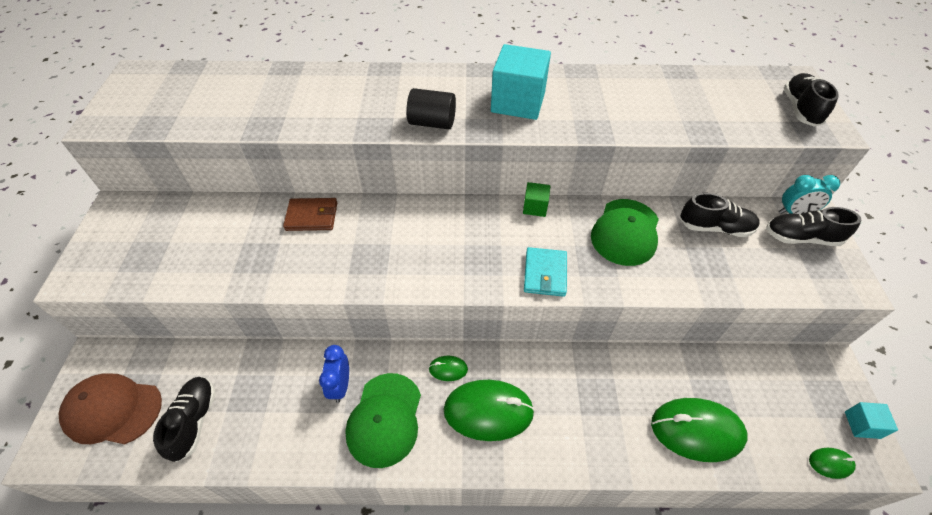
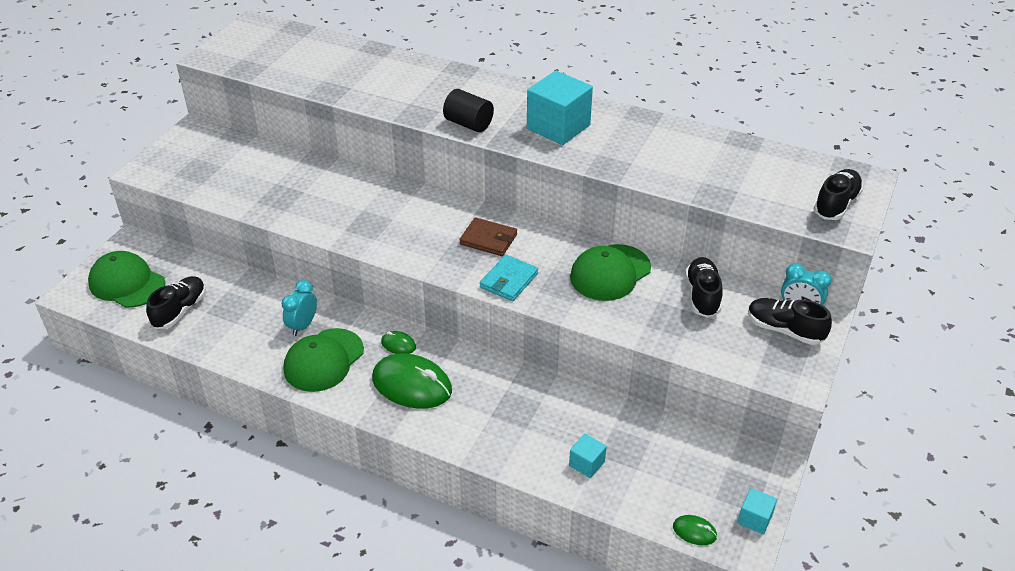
camera: 25 degrees right, 10 degrees down
(113, 410) = (127, 283): brown cap -> green cap
(312, 216) = (341, 180): brown wallet -> brown wallet (488, 239)
(340, 386) = (303, 326): blue clock -> turquoise clock
(535, 207) = (541, 229): green cube -> none
(696, 430) = (586, 464): green mouse -> turquoise cube
(715, 227) = (702, 296): black shoe -> black shoe turned 120 degrees counterclockwise

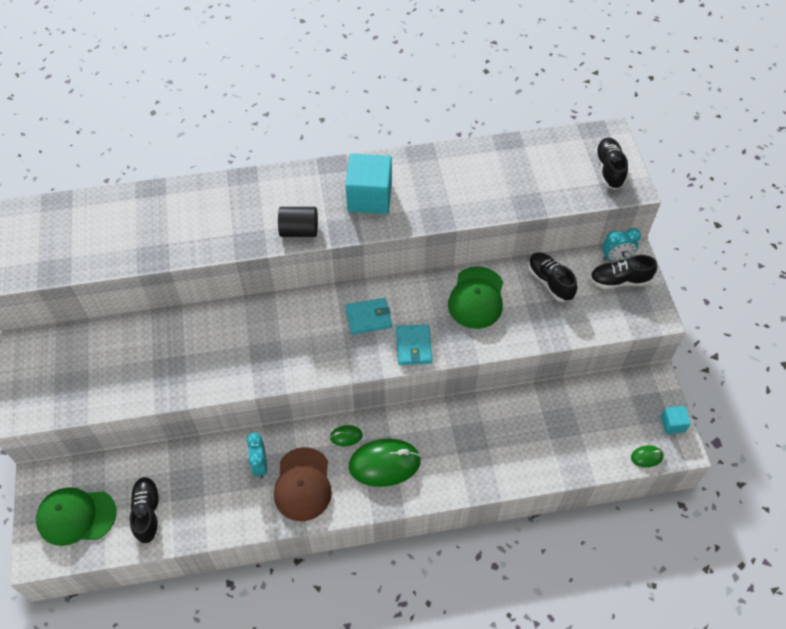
camera: 35 degrees left, 15 degrees up
(323, 360) = (303, 484): green cap -> brown cap
(488, 239) = (368, 317): brown wallet -> turquoise wallet
(586, 464) = (548, 450): turquoise cube -> none

